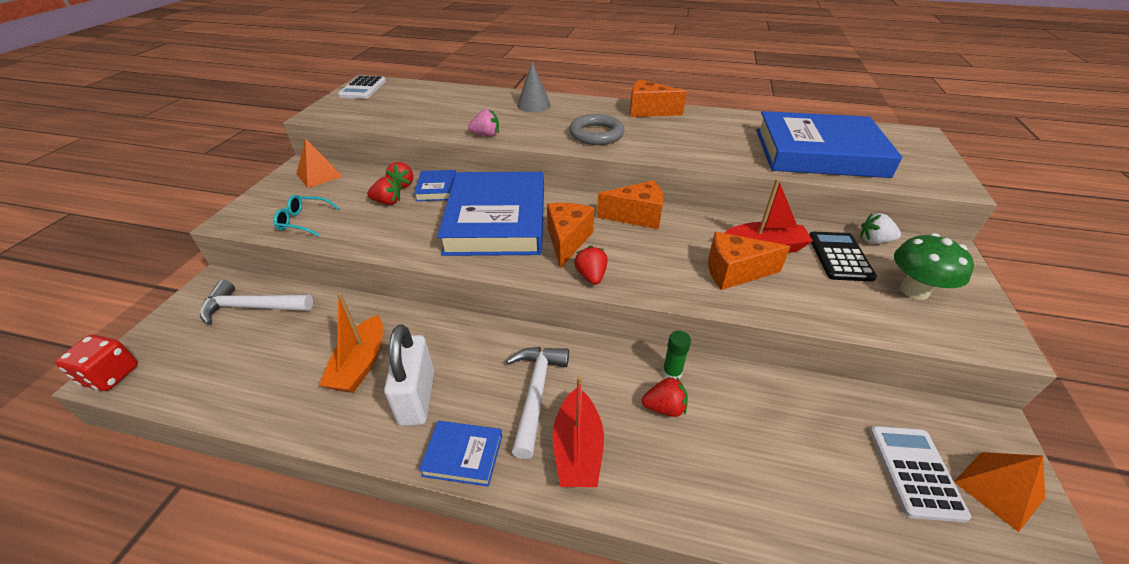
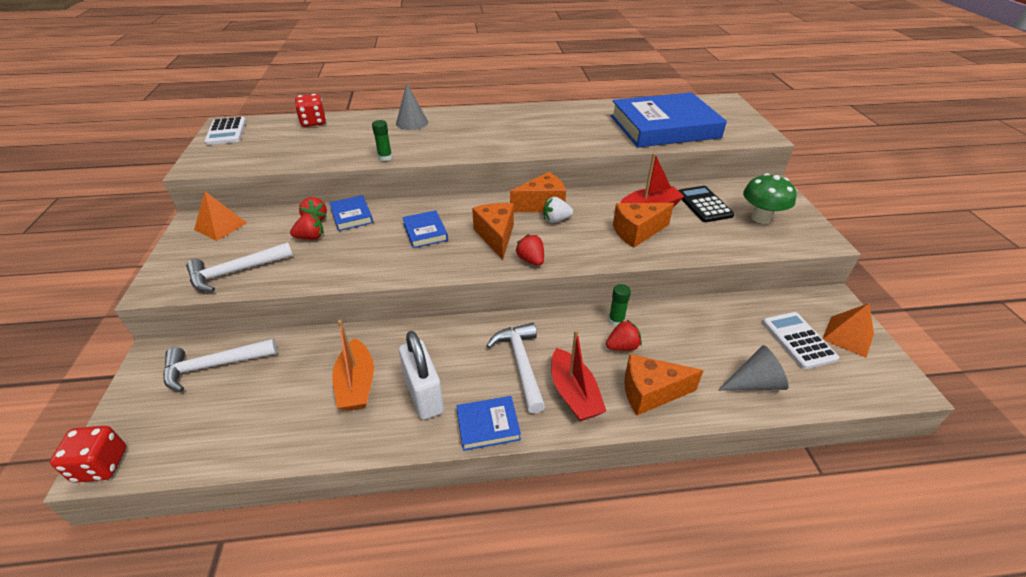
camera: 20 degrees left, 0 degrees up
(303, 221) = (235, 272): turquoise glasses -> white hammer
(442, 91) = (313, 122): none -> red dice
(486, 135) = (385, 157): pink strawberry -> green glue stick
(497, 220) = (425, 232): blue book -> blue book, size x0.42
(596, 134) = (484, 140): grey ring -> none
(648, 111) = (516, 113): orange cheese -> orange cheese (650, 393)
(822, 513) = (754, 383): none -> grey cone
(874, 241) = (722, 188): white strawberry -> white strawberry (556, 220)

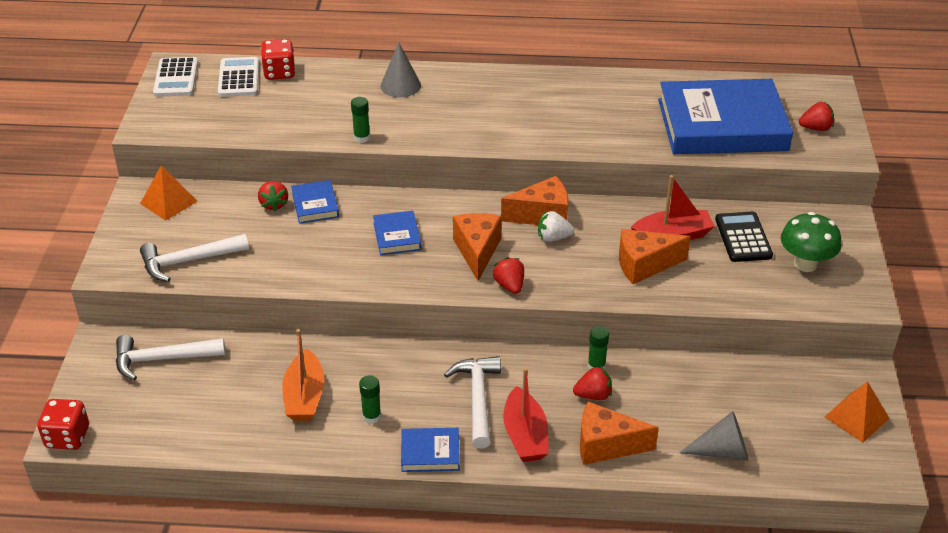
camera: 10 degrees right, 0 degrees up
(310, 237) = (268, 228): red strawberry -> red strawberry (815, 128)
(424, 395) = (371, 416): white padlock -> green glue stick
(798, 340) = (796, 414): white calculator -> white calculator (239, 78)

